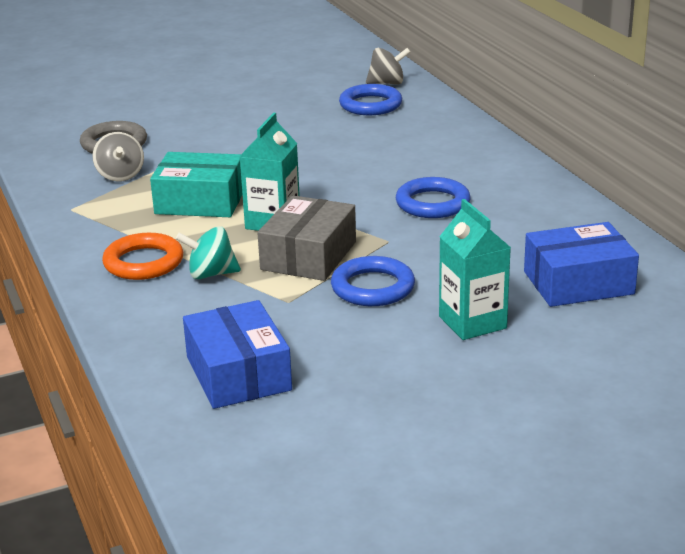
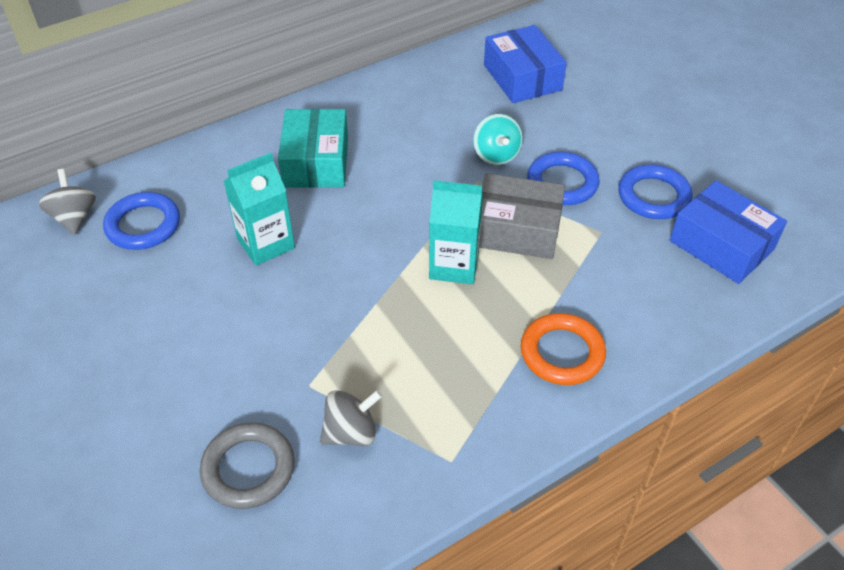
camera: 100 degrees left, 20 degrees up
(200, 201) = (415, 334): turquoise box -> turquoise box (316, 162)
(211, 274) = (570, 293): turquoise spinning top -> turquoise spinning top (496, 155)
(238, 373) = (721, 245): blue box -> blue box turned 75 degrees clockwise
(432, 203) = (398, 159): blue ring -> blue ring (653, 196)
(472, 322) = (597, 126): turquoise carton -> turquoise carton (266, 243)

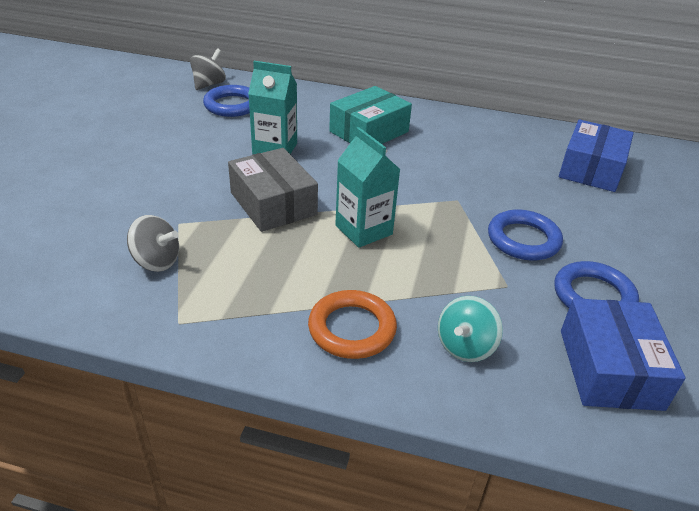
camera: 45 degrees right, 10 degrees down
(248, 469) = (83, 234): grey ring -> none
(496, 155) = (496, 195): turquoise spinning top -> turquoise spinning top (465, 346)
(517, 229) = (441, 241): grey box -> grey box (273, 203)

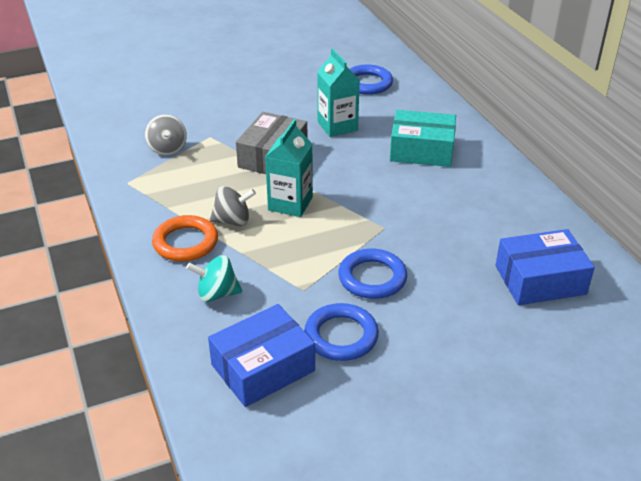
camera: 55 degrees right, 0 degrees up
(209, 84) = (380, 61): grey spinning top -> grey spinning top (233, 221)

